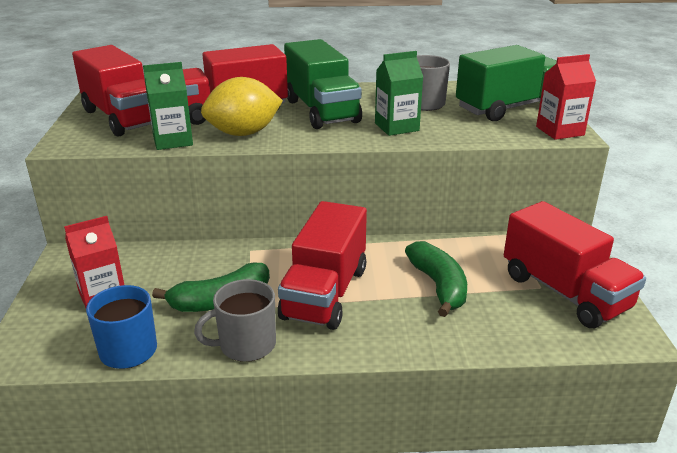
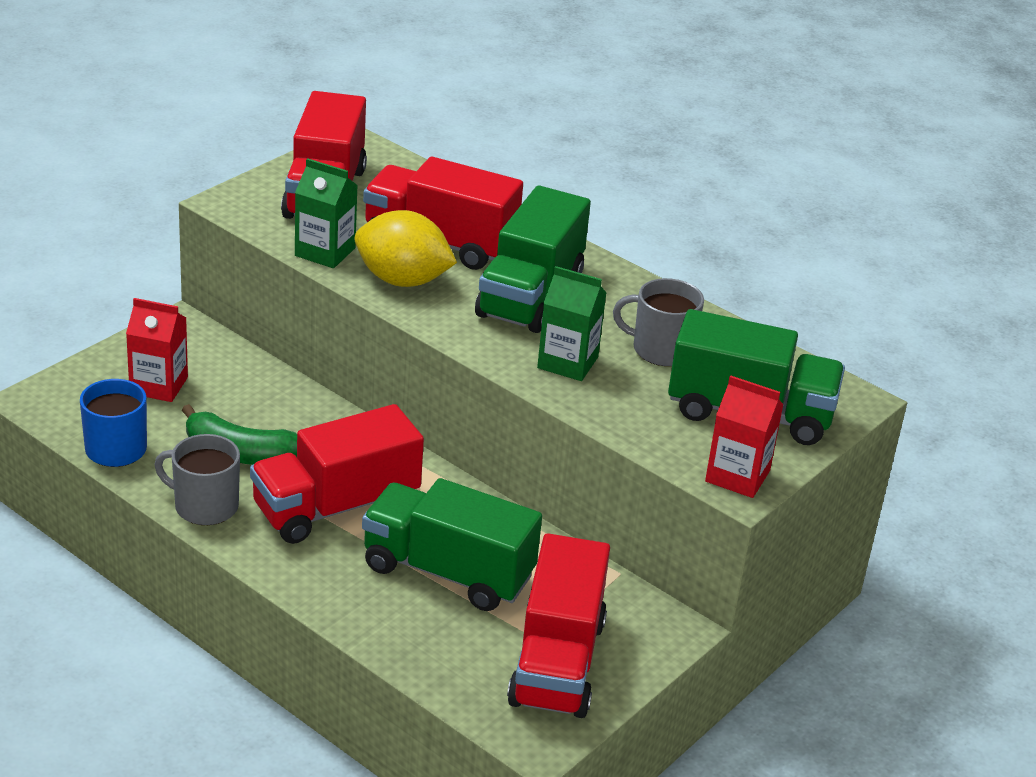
camera: 40 degrees right, 5 degrees up
(439, 286) = (448, 572): green banana -> green truck

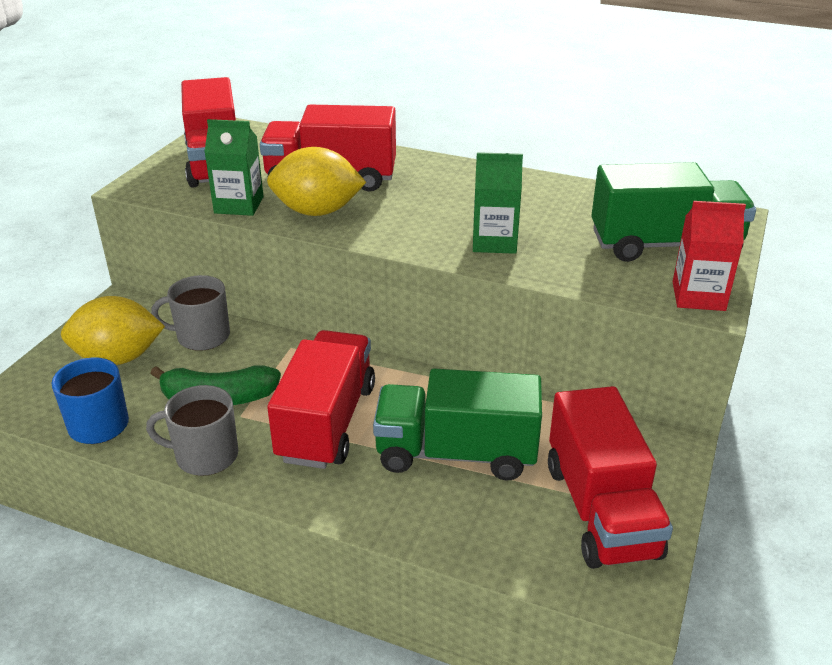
camera: 15 degrees left, 0 degrees up
(158, 385) = (118, 358): red carton -> yellow lemon
(336, 507) = (326, 422): red truck -> red truck turned 150 degrees clockwise
(530, 295) = (429, 199): green truck -> none
(661, 350) = (559, 215): grey mug -> grey mug (202, 336)

